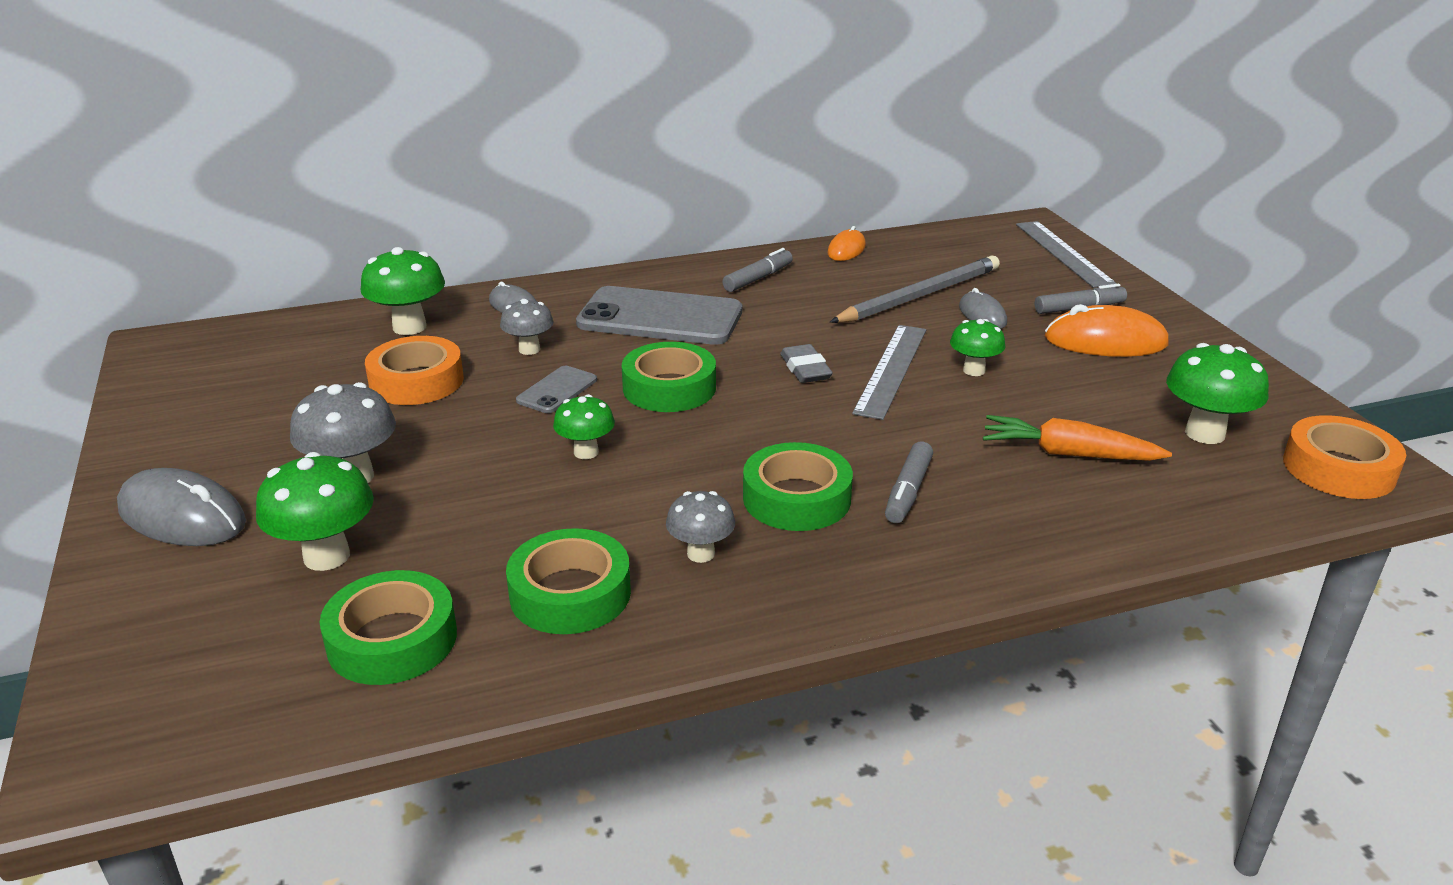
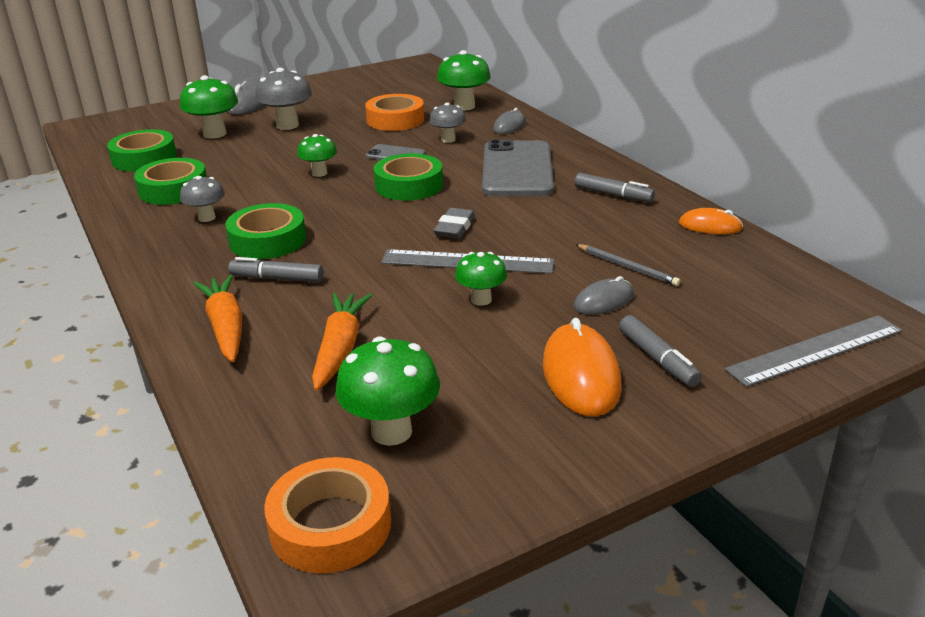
camera: 80 degrees right, 0 degrees up
(805, 369) = (455, 228): grey eraser -> grey eraser turned 45 degrees counterclockwise
(919, 296) = (627, 267): grey pencil -> grey pencil, size x0.52
(1023, 529) = (226, 327): none -> orange carrot

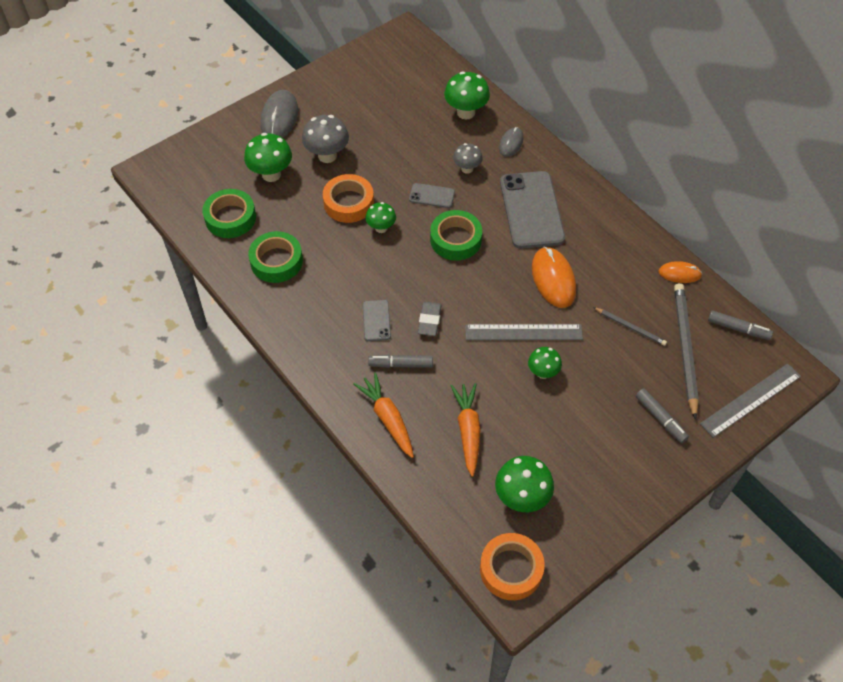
camera: 10 degrees left, 25 degrees up
(206, 218) = (319, 297): grey mushroom -> none
(267, 240) = (376, 320): green tape -> grey phone
(395, 120) = (415, 140): orange tape -> orange tape (348, 203)
(455, 228) = (504, 292): grey eraser -> grey eraser (429, 320)
(581, 375) = (618, 438): orange mouse -> orange mouse (553, 279)
(604, 301) = (620, 365): grey mouse -> none
(613, 195) = (608, 239): grey marker -> grey marker (738, 329)
(708, 292) = (684, 349): none -> grey pencil

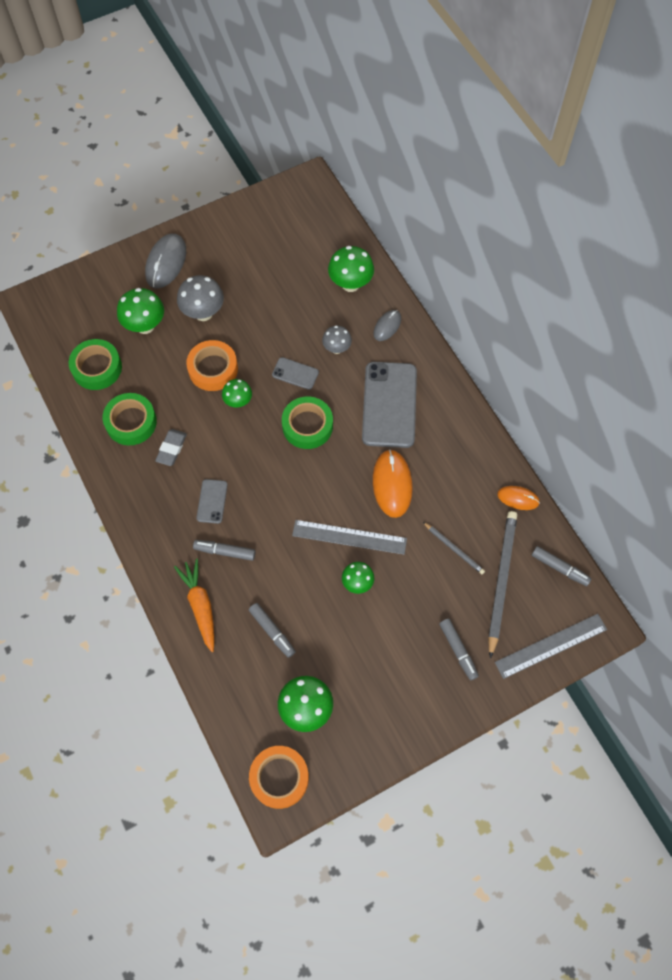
camera: 10 degrees right, 10 degrees up
(429, 320) = (262, 510): grey eraser -> grey eraser (171, 449)
(468, 431) = (272, 631): orange carrot -> grey marker

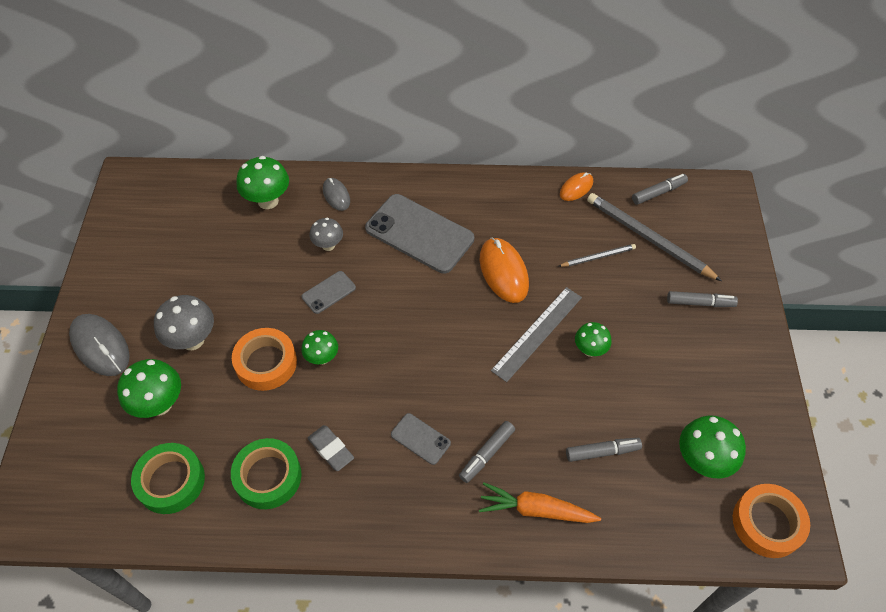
camera: 60 degrees left, 10 degrees down
(307, 426) = (394, 310): green tape -> none
(392, 484) = (503, 272): orange mouse -> orange mouse turned 45 degrees clockwise
(551, 646) = (728, 234): grey ruler -> none

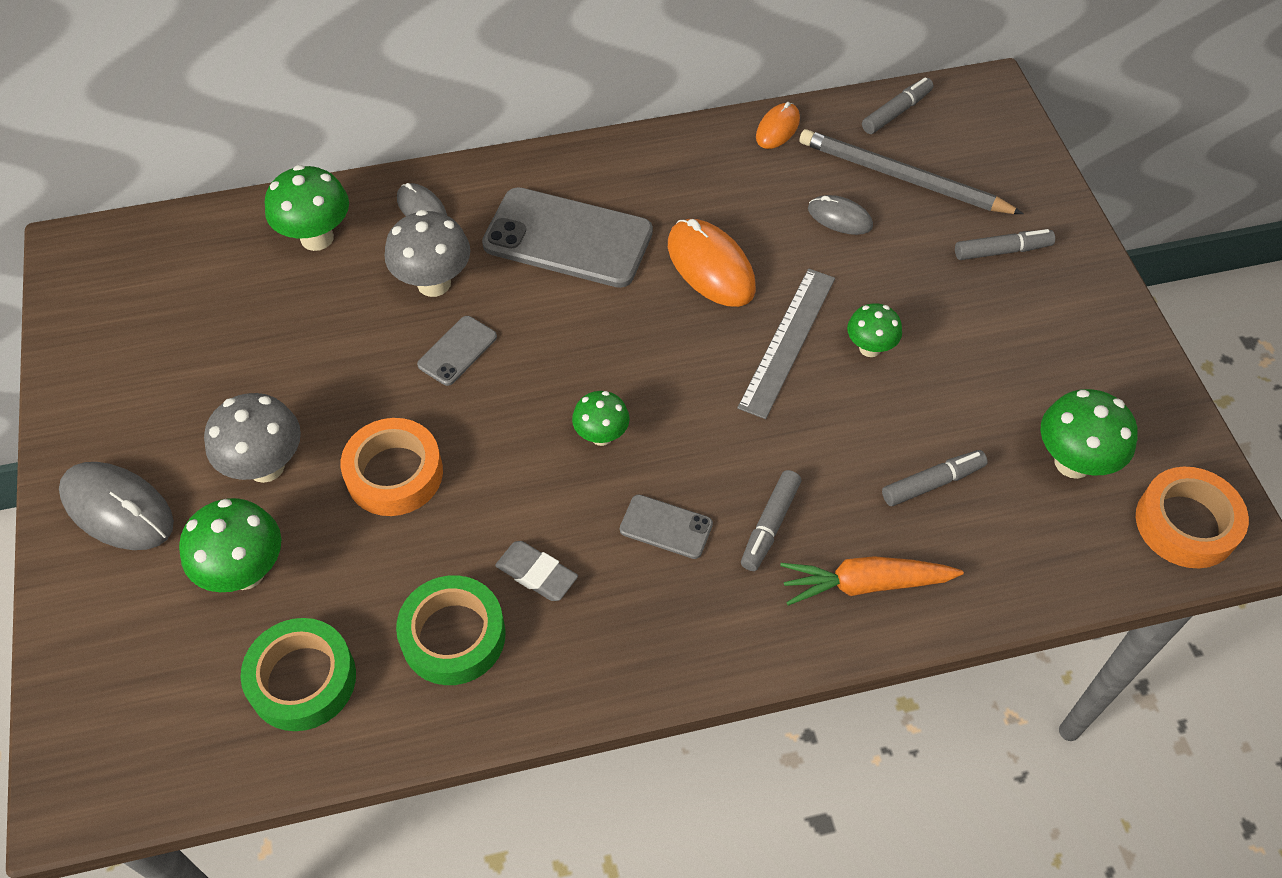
camera: 15 degrees left, 0 degrees up
(322, 358) = (479, 447): green mushroom -> green mushroom (601, 436)
(328, 245) = (434, 283): grey mushroom -> grey mushroom, size x1.60
(598, 257) = (840, 218): grey pencil -> grey mouse

